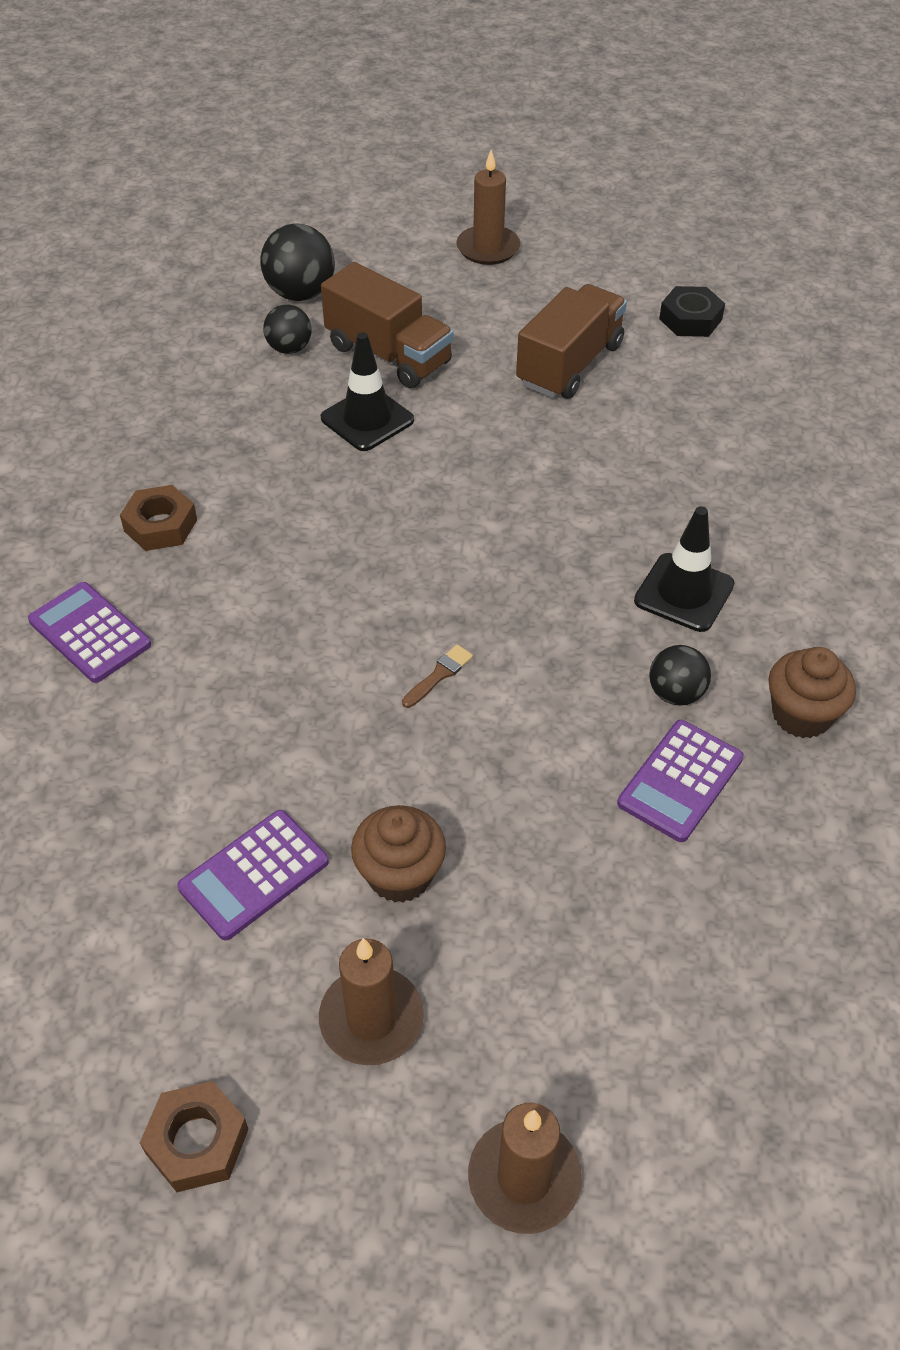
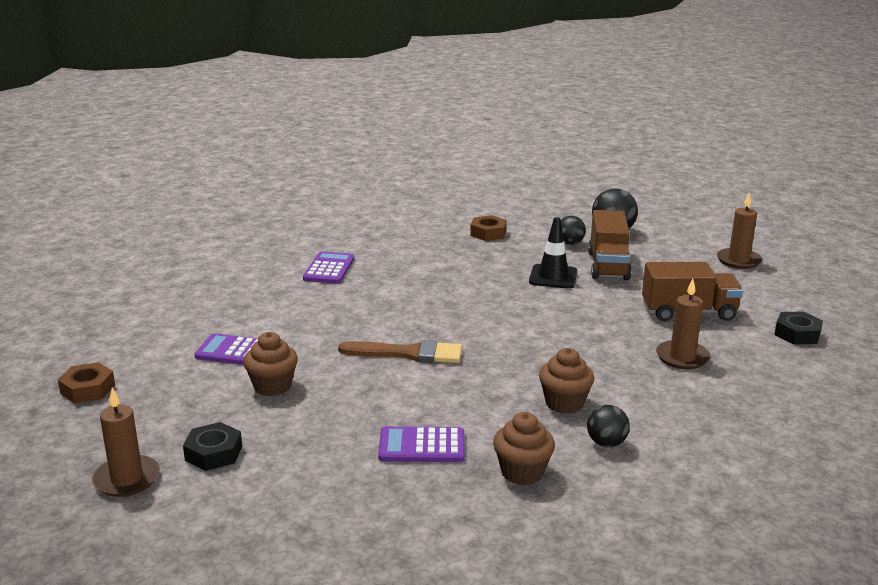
camera: 55 degrees right, 25 degrees down
(160, 525) = (411, 259): brown nut -> brown nut (488, 233)
(371, 1019) = (183, 408): brown candle -> brown candle (682, 357)
(439, 675) = (408, 353): brown brush -> brown brush, size x2.19
(532, 1030) = (213, 453): none -> black nut
(675, 693) = (484, 424): black ball -> black ball (606, 443)
(684, 593) = (564, 403): black traffic cone -> brown cupcake

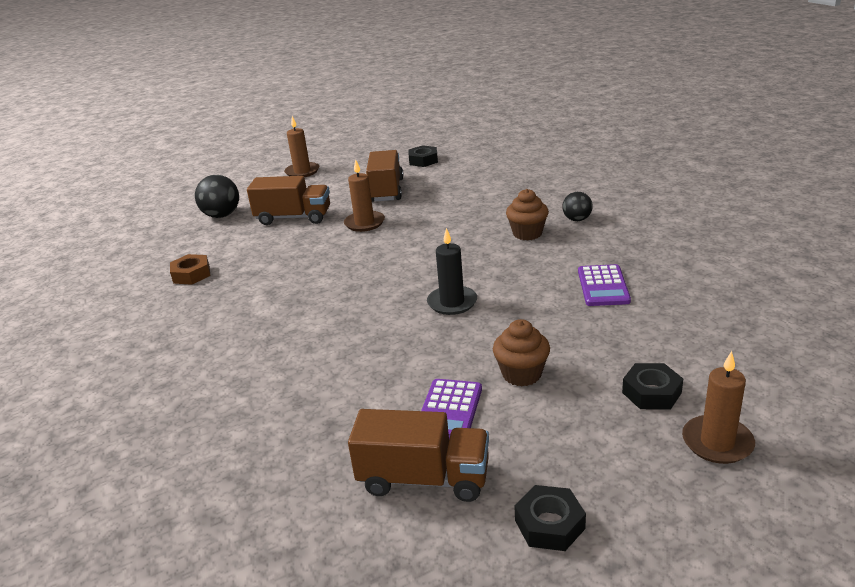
camera: 85 degrees left, 5 degrees up
(87, 389) = (549, 524): brown nut -> black nut
(163, 342) = (424, 479): none -> brown truck
(329, 269) = (243, 369): purple calculator -> none
(408, 353) = (452, 302): brown brush -> black candle
(522, 472) = (623, 246): brown cupcake -> none
(553, 277) = (309, 240): black traffic cone -> none
(570, 243) = (238, 234): black ball -> none
(682, 357) = (456, 194): brown candle -> brown candle (364, 223)

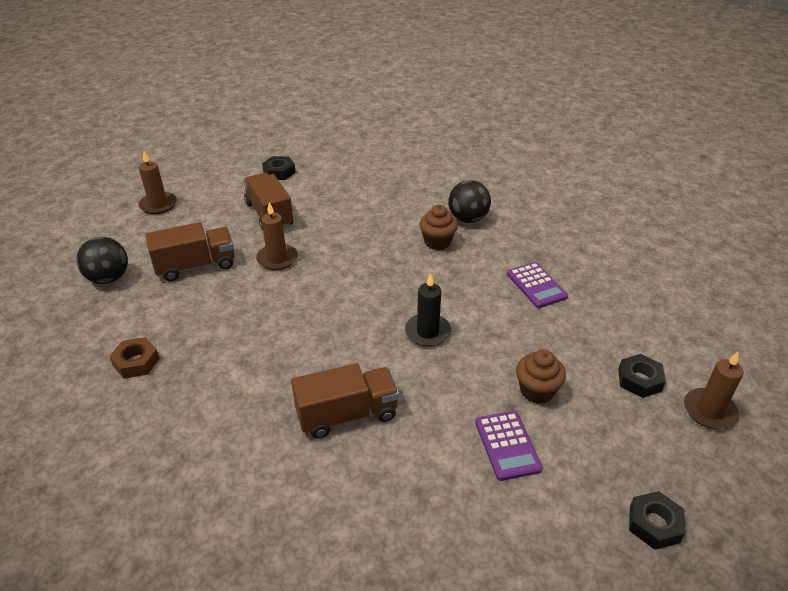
camera: 30 degrees left, 10 degrees up
(424, 479) = (536, 518): brown truck -> brown truck (347, 414)
(577, 219) = (468, 219): black ball -> black ball, size x1.60

